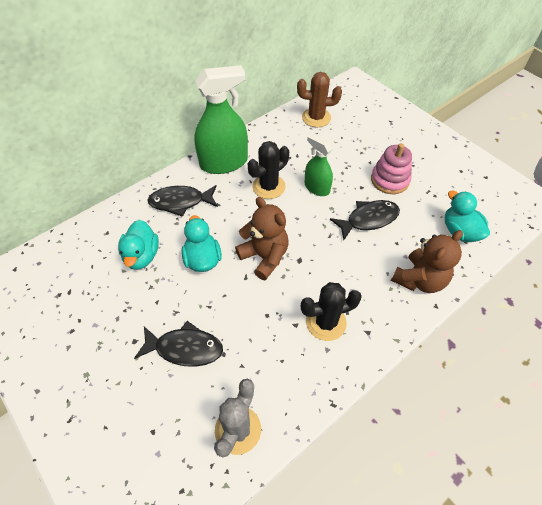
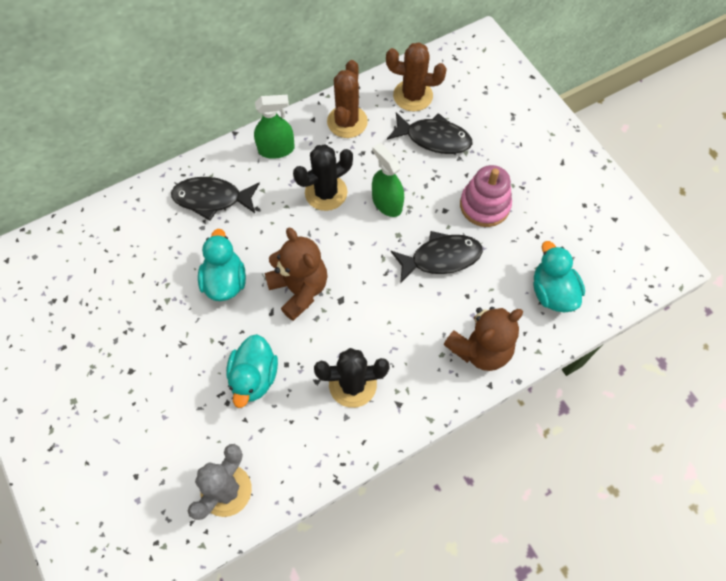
camera: 10 degrees right, 10 degrees up
(142, 256) = (154, 265): turquoise duck -> turquoise duck (254, 377)
(185, 348) = (185, 389): black fish -> black fish (434, 138)
(224, 163) = (276, 149): green spray bottle -> green spray bottle, size x0.58
(273, 139) = (347, 122): none -> brown cactus

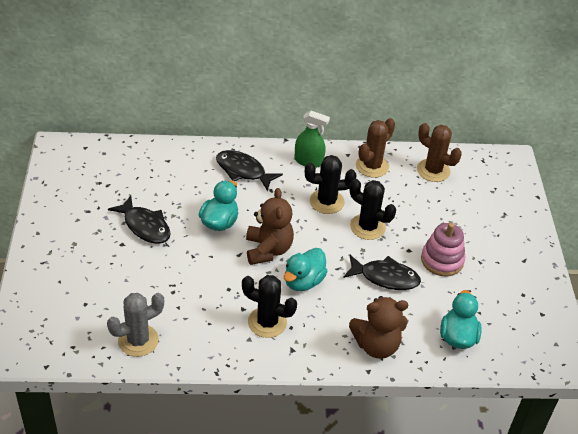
camera: 25 degrees right, 20 degrees down
(254, 377) = (201, 286): turquoise duck -> turquoise duck (303, 281)
(387, 203) = (367, 227): green spray bottle -> black cactus
(434, 138) = (431, 203): black fish -> black fish (145, 226)

